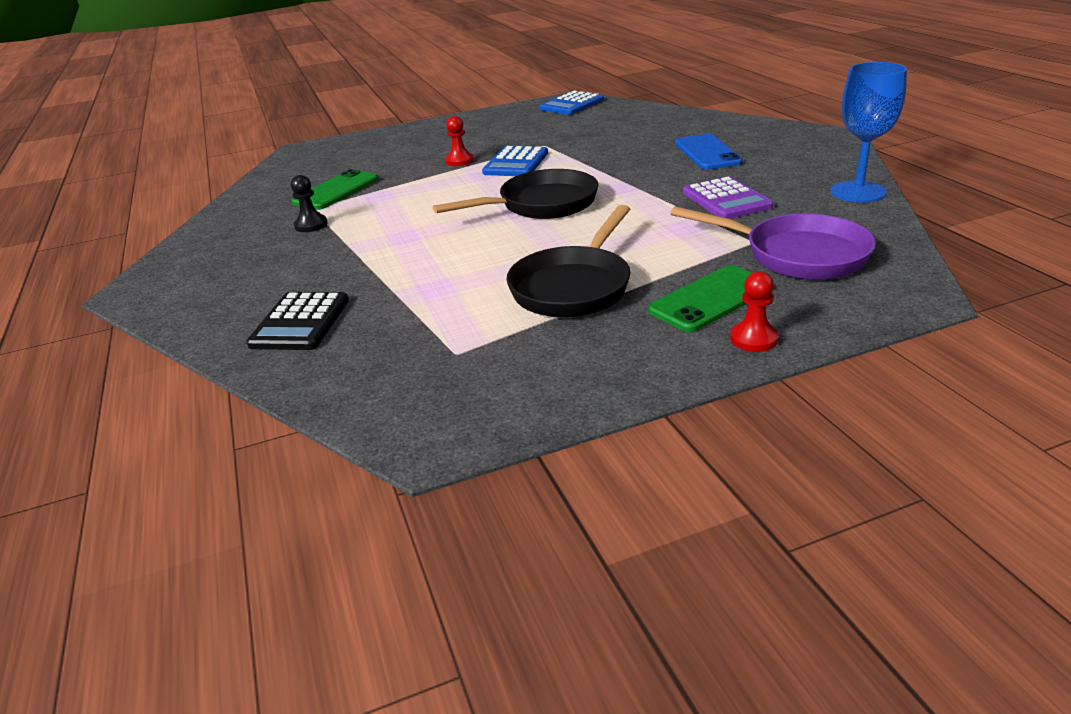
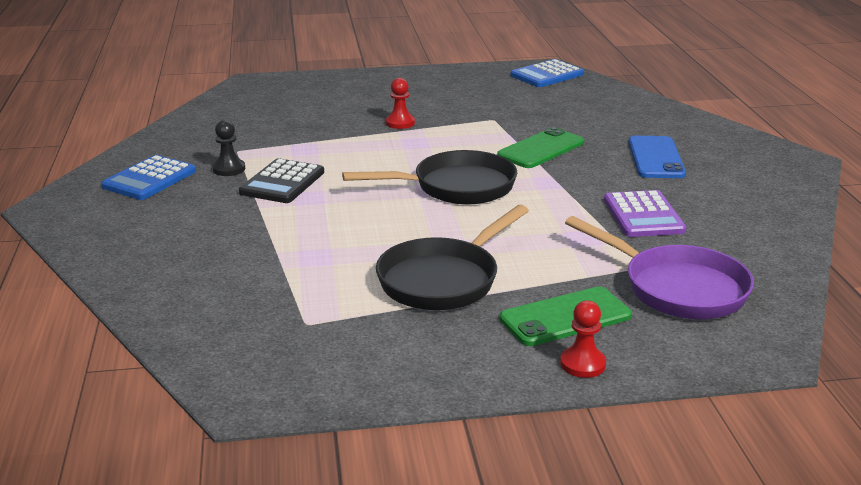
camera: 10 degrees right, 5 degrees down
(300, 322) = (181, 267): black calculator -> black calculator (282, 182)
(336, 191) = (267, 135): green phone -> green phone (541, 149)
(516, 163) = (454, 135): blue calculator -> blue calculator (149, 179)
(858, 192) = (785, 231): blue goblet -> none

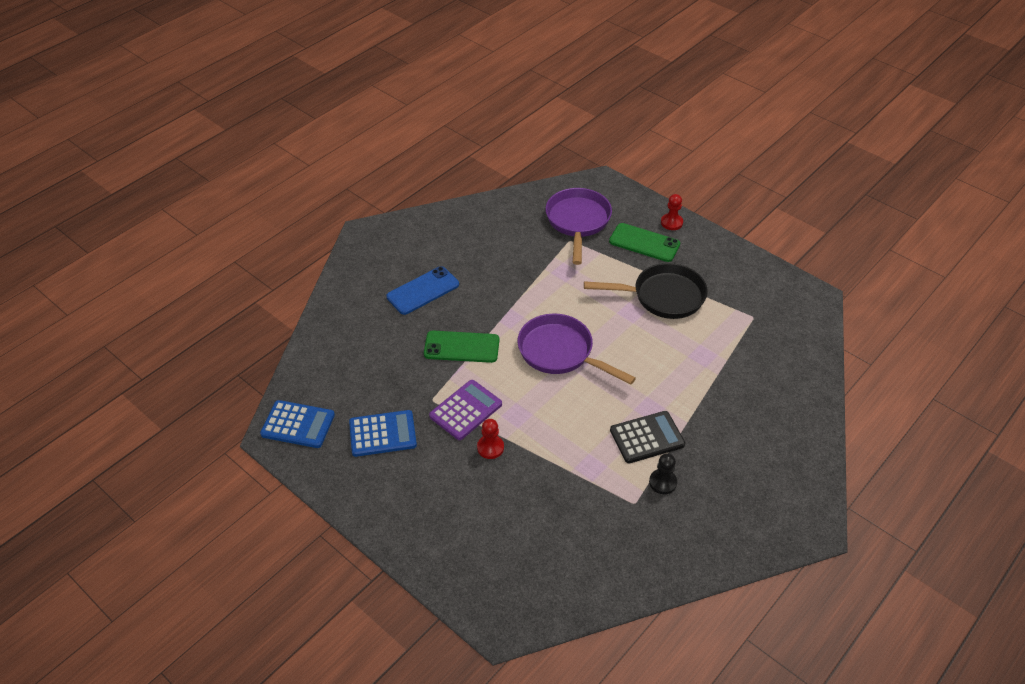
camera: 130 degrees left, 20 degrees up
(149, 179) = (723, 513): blue calculator -> blue calculator (382, 434)
(456, 187) = (560, 353): black pan -> purple pan
(643, 215) = (512, 263): purple calculator -> purple calculator (466, 410)

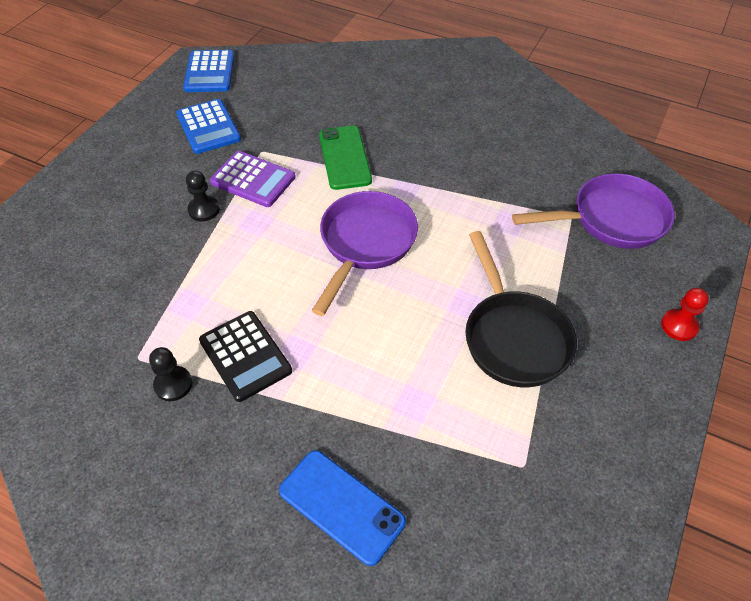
camera: 75 degrees right, 5 degrees up
(423, 291) = (418, 111): blue phone -> blue phone (341, 506)
(490, 447) = (204, 210): red pawn -> black pawn
(644, 243) = (613, 299): green phone -> none

